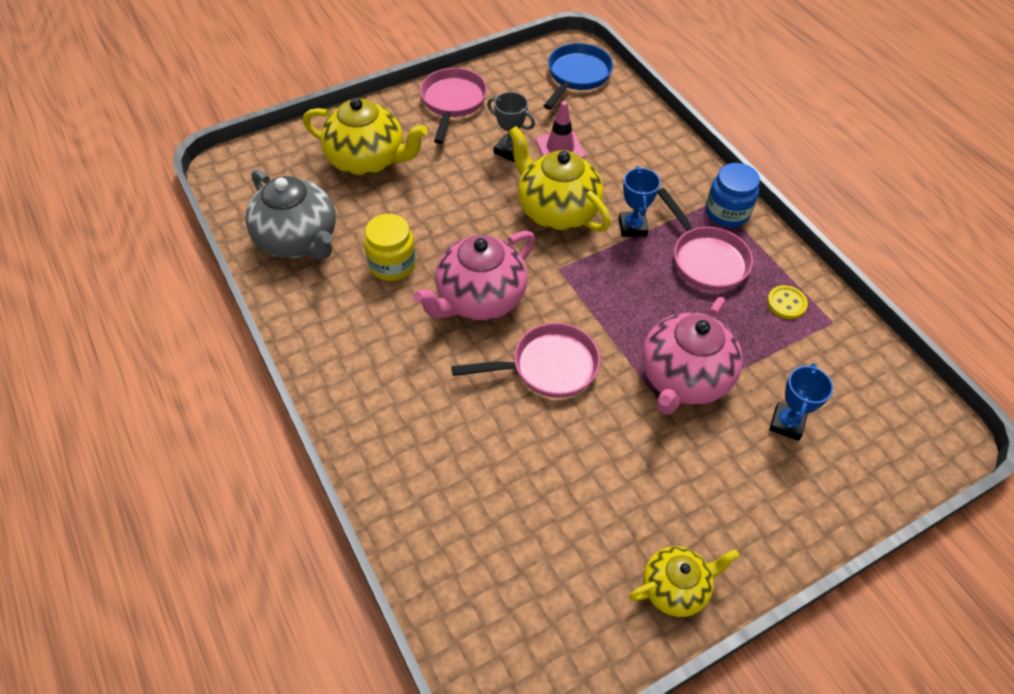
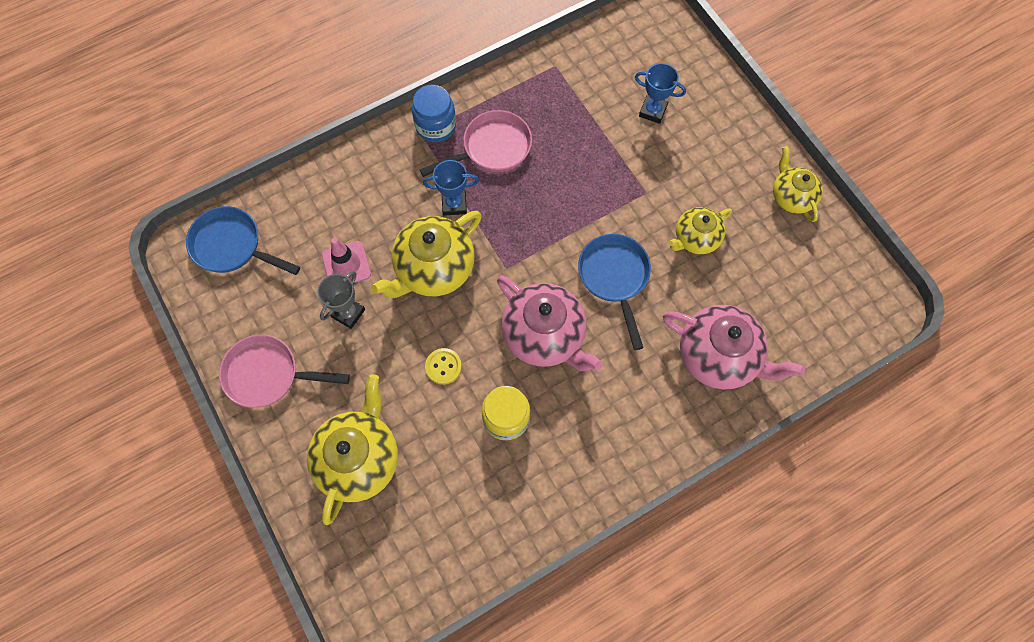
camera: 90 degrees left, 15 degrees up
(298, 240) = (476, 516): grey teapot -> none
(548, 367) = (614, 278): pink pan -> blue pan
(603, 457) = (695, 238): none -> yellow teapot
(683, 378) = (618, 177): pink teapot -> pink teapot (719, 357)
(786, 303) = (538, 95): yellow button -> yellow button (443, 366)

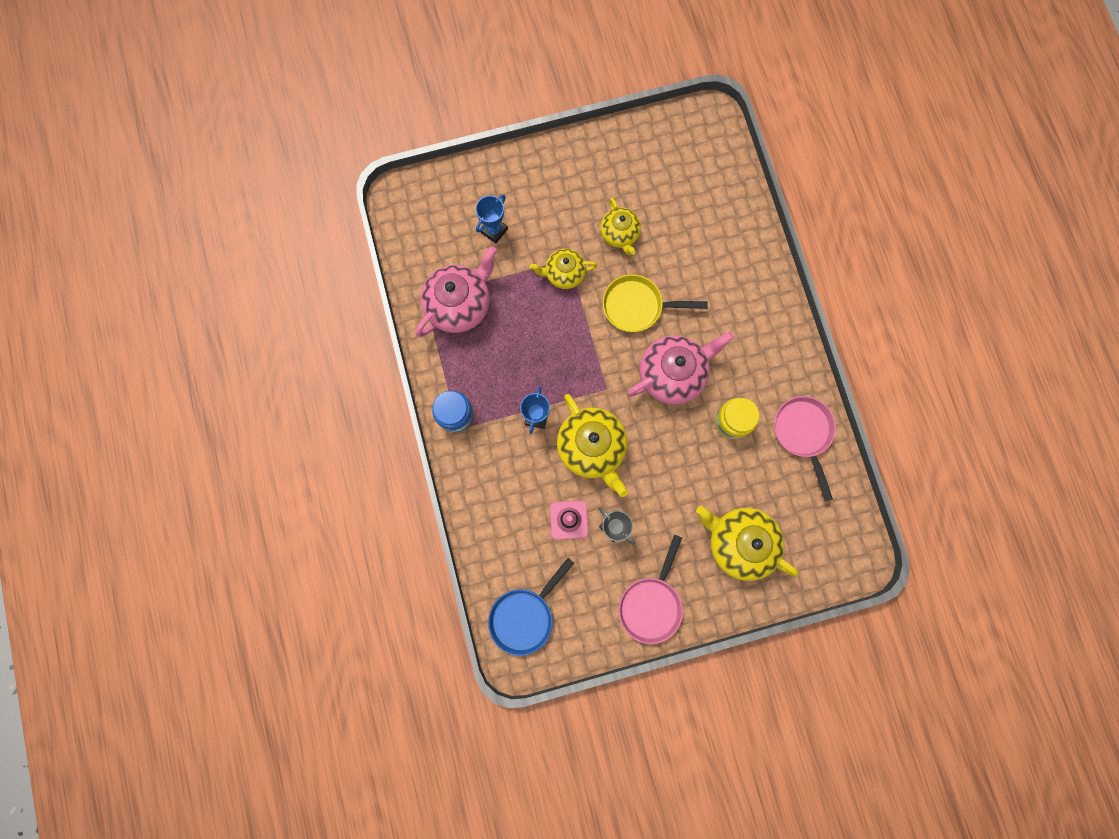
camera: 75 degrees left, 10 degrees up
(443, 366) = (679, 459): yellow button -> none
(492, 148) = (491, 372): pink pan -> pink pan (803, 433)
(614, 278) = (637, 306): blue pan -> yellow pan
(719, 357) = (721, 249): pink teapot -> pink teapot (460, 305)
(791, 197) = (603, 150): yellow teapot -> yellow teapot (564, 274)

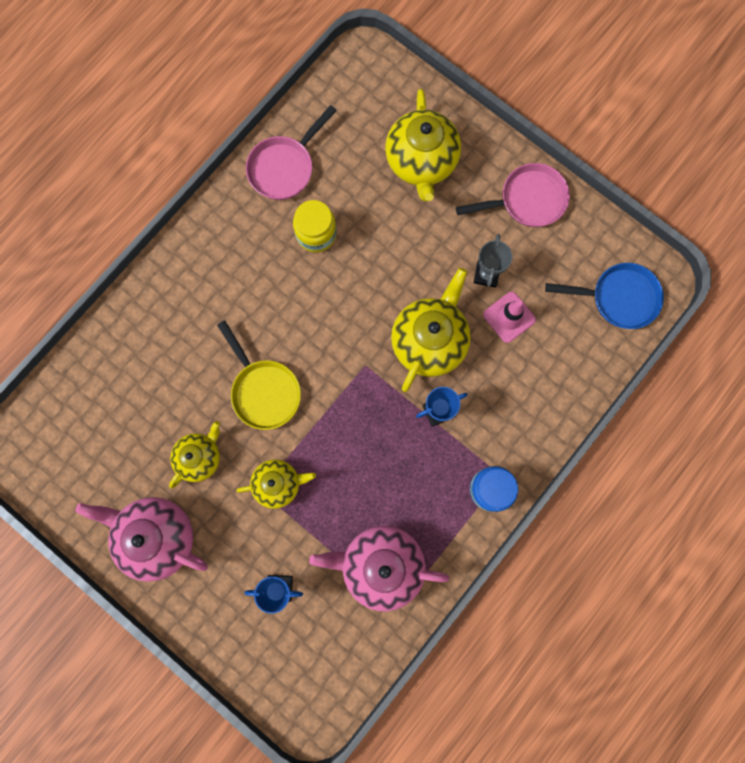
camera: 125 degrees left, 0 degrees up
(564, 274) = (278, 484): yellow teapot -> yellow teapot turned 60 degrees counterclockwise
(672, 374) = (308, 314): pink teapot -> pink teapot (156, 536)

